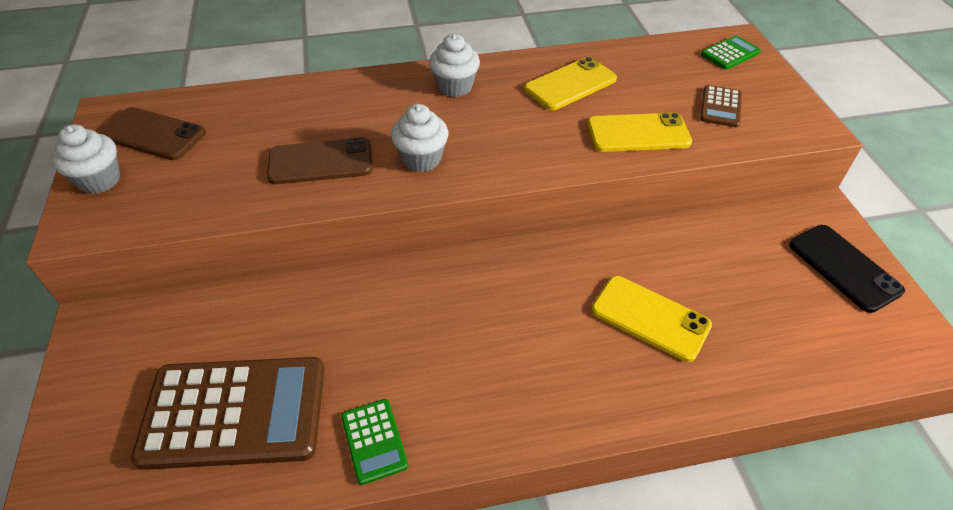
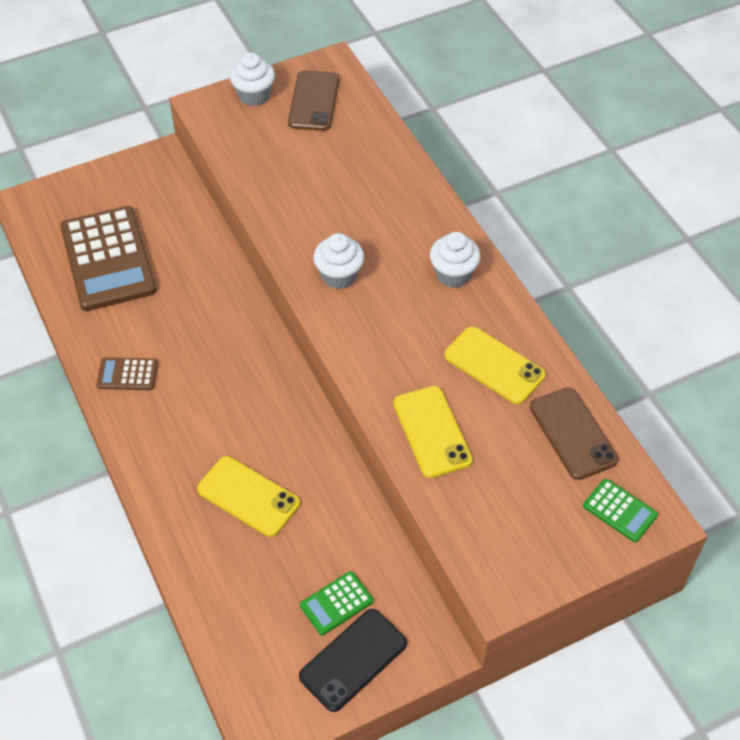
camera: 75 degrees right, 5 degrees up
(320, 162) = (314, 212): brown phone -> brown phone (573, 433)
(374, 441) = (101, 340): green calculator -> green calculator (336, 603)
(650, 318) = (248, 496): yellow phone -> yellow phone turned 75 degrees counterclockwise
(720, 107) = (505, 502): brown calculator -> brown calculator (127, 374)

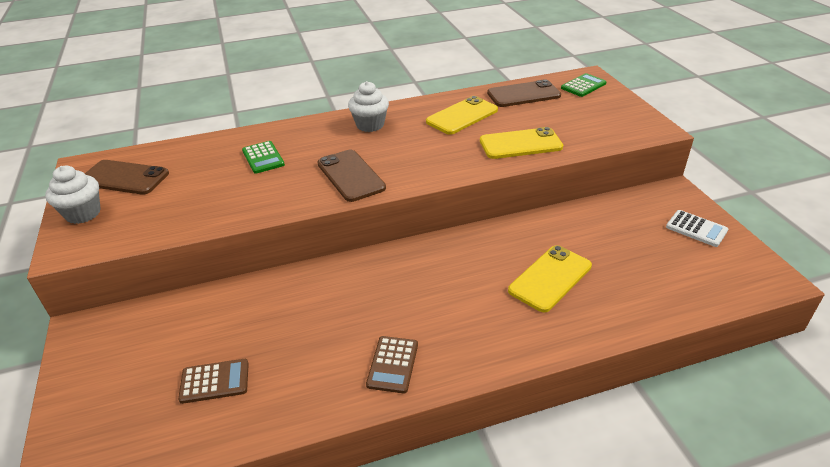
camera: 80 degrees left, 15 degrees down
(108, 259) = (214, 381): brown calculator -> brown calculator, size x0.45
(336, 603) = (649, 234): green calculator -> green calculator (263, 158)
(339, 276) = (350, 176): white cupcake -> brown phone
(353, 660) = (696, 229): black phone -> white calculator

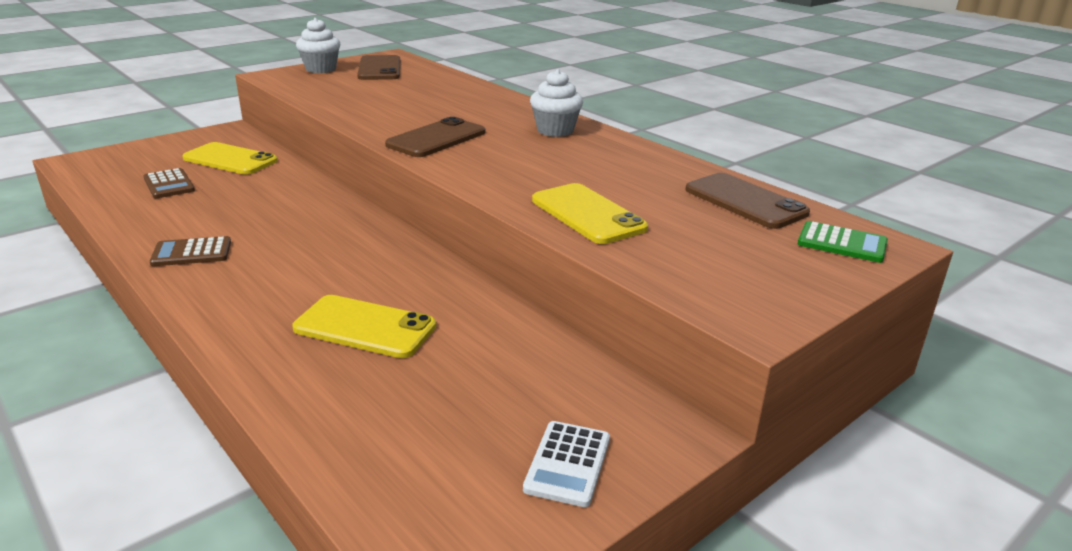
camera: 65 degrees right, 10 degrees down
(263, 158) = (446, 102): green calculator -> none
(462, 116) = (630, 171): yellow phone -> yellow phone (230, 159)

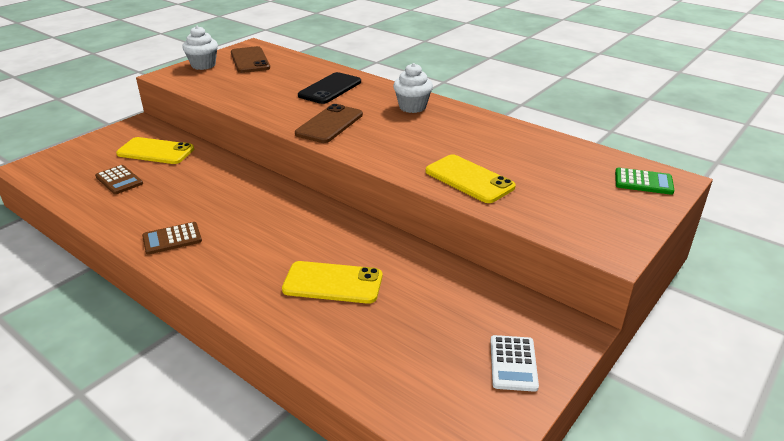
camera: 10 degrees left, 5 degrees up
(460, 103) = (330, 89): none -> black phone
(745, 201) = (569, 155): brown phone -> none

